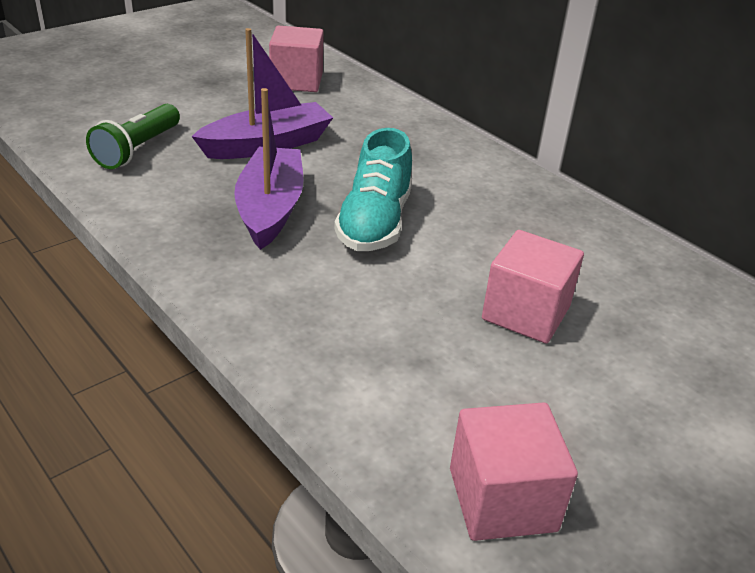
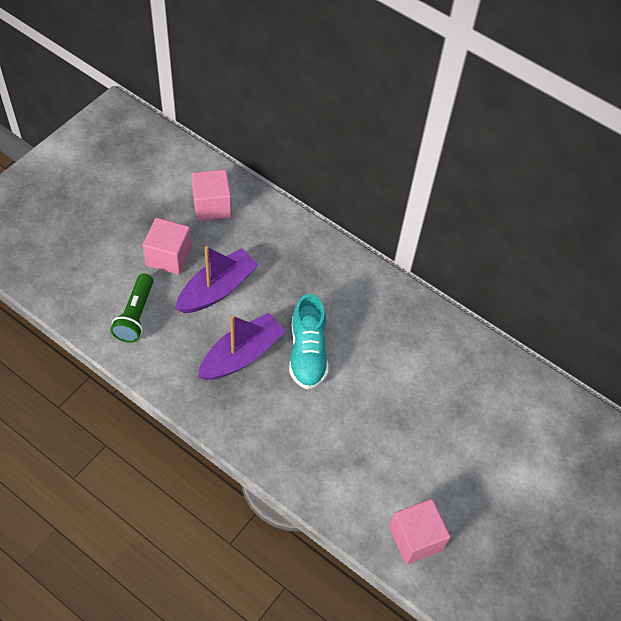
camera: 15 degrees left, 20 degrees up
(270, 208) = (242, 355): purple boat -> purple boat turned 60 degrees clockwise
(526, 313) = (408, 410): pink cube -> pink cube (168, 256)

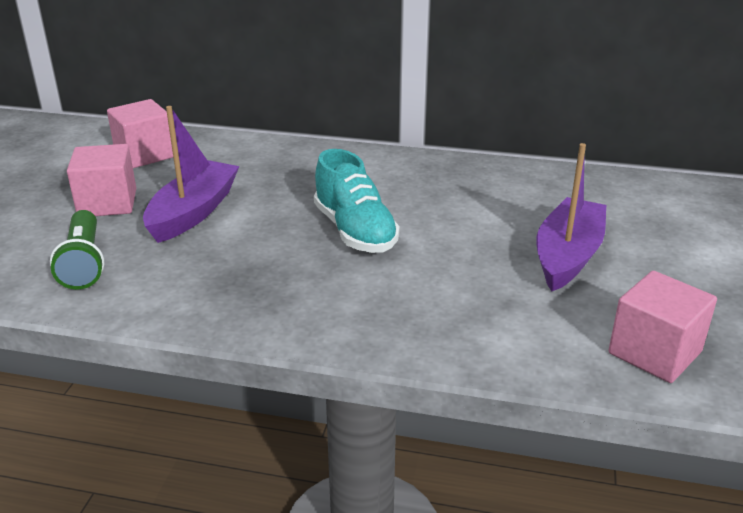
camera: 20 degrees left, 25 degrees down
(242, 355) = (266, 256): purple boat -> purple boat (568, 256)

